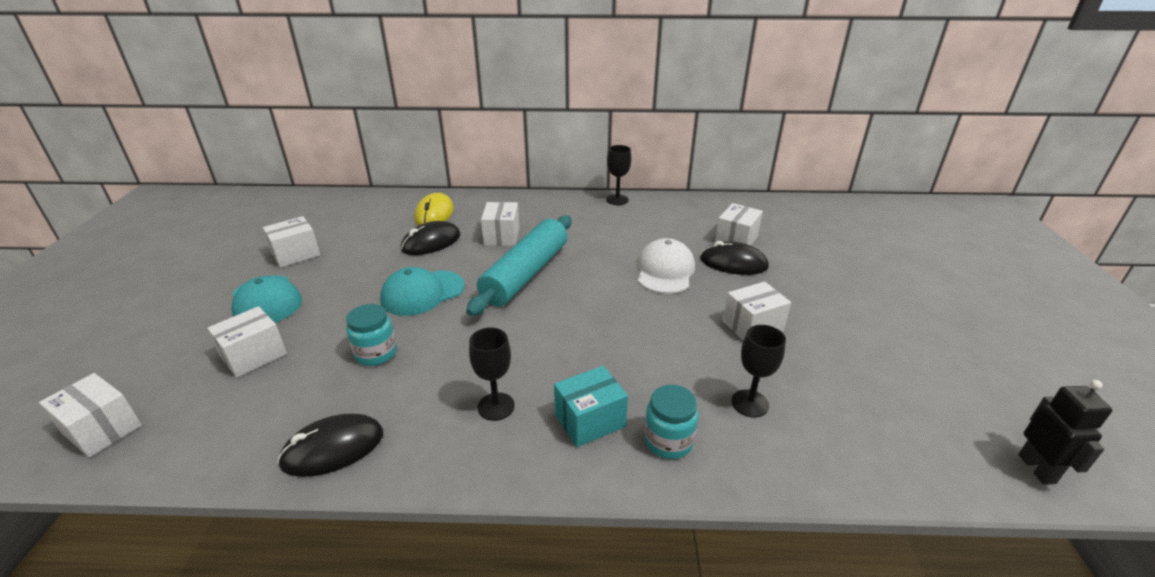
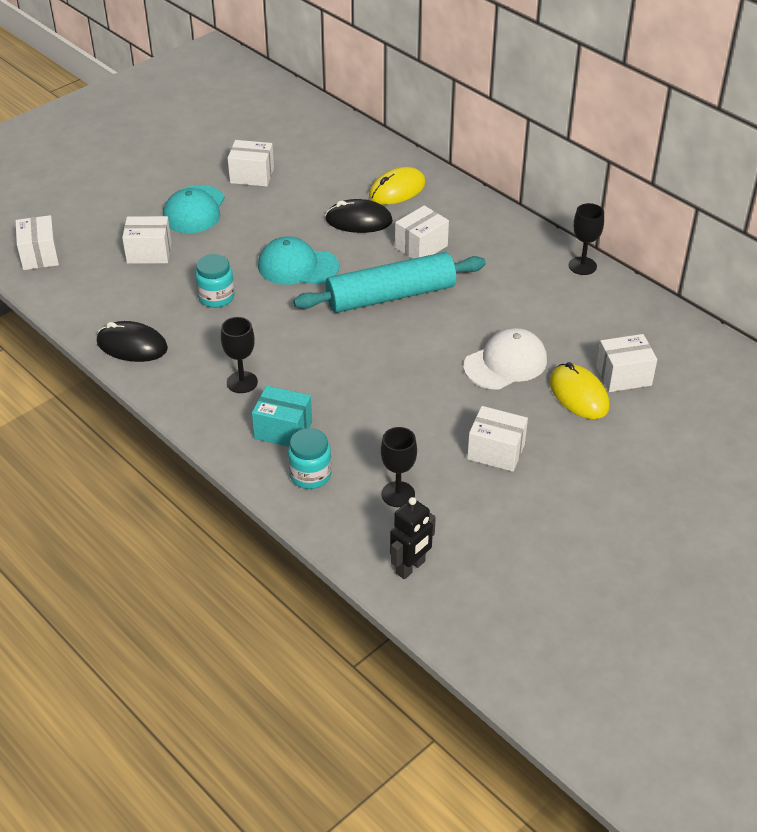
camera: 45 degrees right, 10 degrees up
(733, 263) = (578, 394): black mouse -> yellow mouse
(1037, 469) = (516, 668): black robot -> black robot (411, 567)

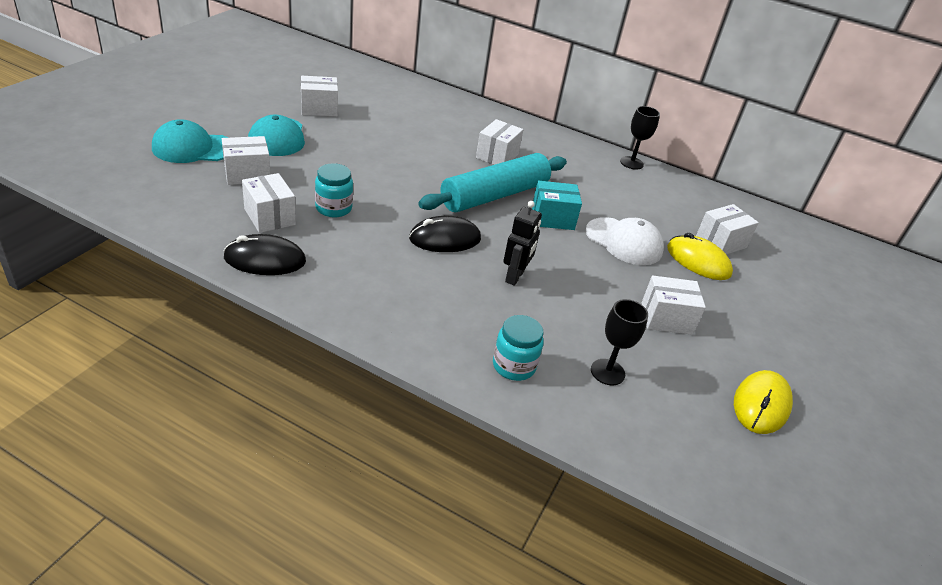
camera: 25 degrees left, 5 degrees down
(40, 255) = (128, 183): white box -> white box (270, 217)
(242, 382) = (397, 283): black goblet -> none
(283, 430) = (462, 324): turquoise box -> turquoise box (552, 218)
(297, 266) = (398, 177): turquoise cap -> turquoise cap (193, 148)
(359, 220) = (433, 139): black mouse -> black mouse (445, 239)
(397, 190) = (452, 115): yellow mouse -> yellow mouse (761, 405)
(411, 567) = (665, 446): black robot -> black robot (515, 277)
(505, 363) = (624, 241): white cap -> white cap turned 90 degrees clockwise

